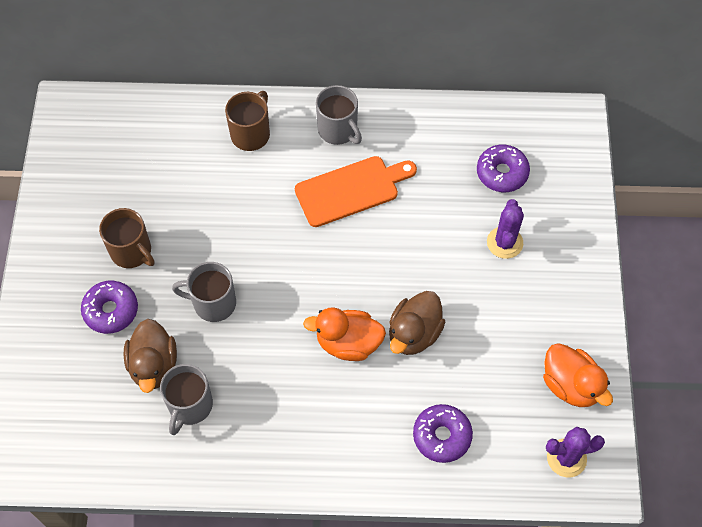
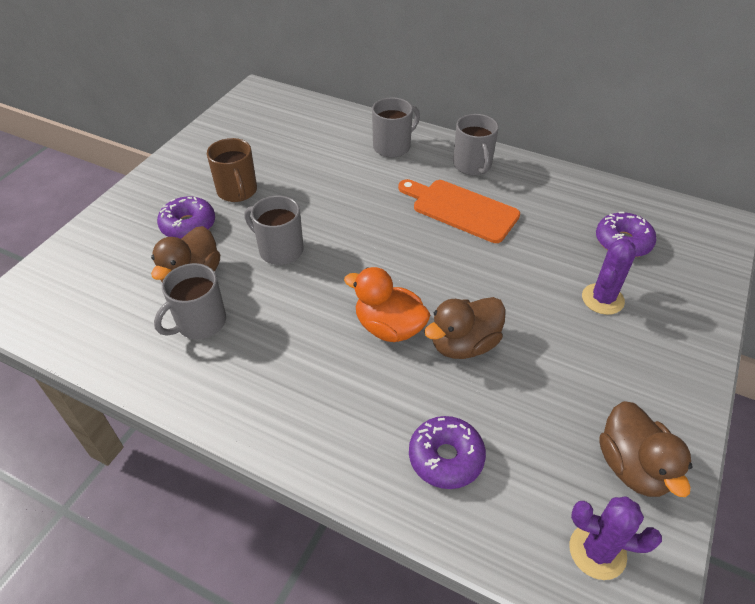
camera: 25 degrees right, 15 degrees down
(251, 134) = (392, 147): brown mug -> grey mug
(351, 190) = (461, 209): orange cutting board -> orange cutting board turned 150 degrees counterclockwise
(570, 385) = (632, 466): orange duck -> brown duck

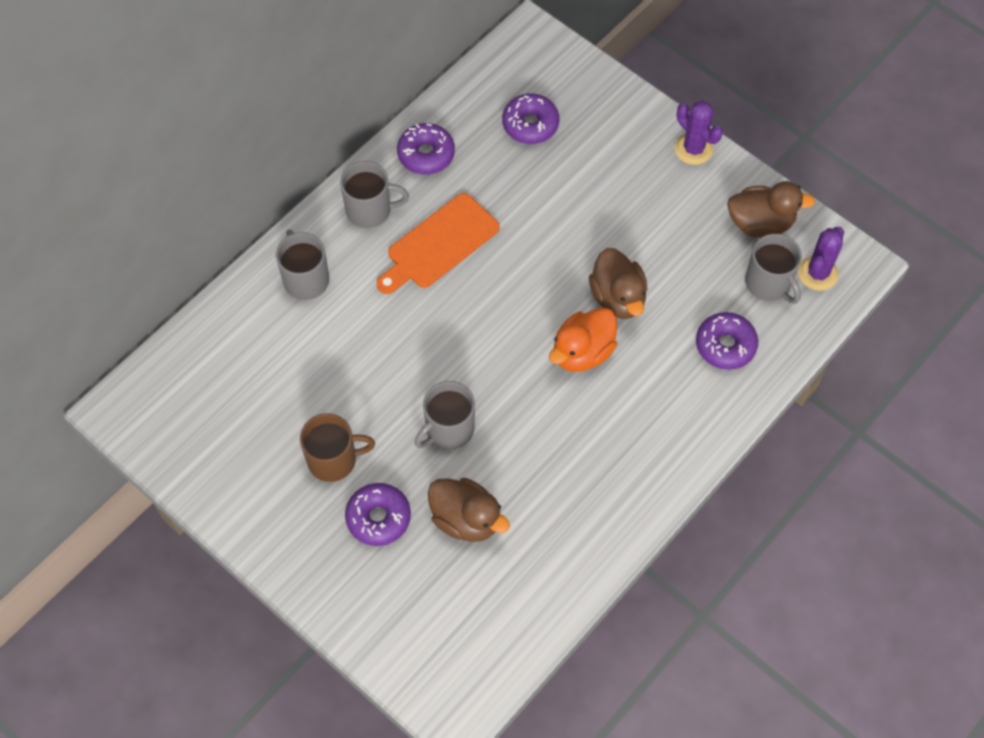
camera: 75 degrees left, 15 degrees up
(200, 323) = (531, 516): grey mug -> grey mug (768, 283)
(545, 185) = (426, 154): none -> purple donut
(602, 299) = (596, 172): purple cactus -> purple cactus (693, 149)

